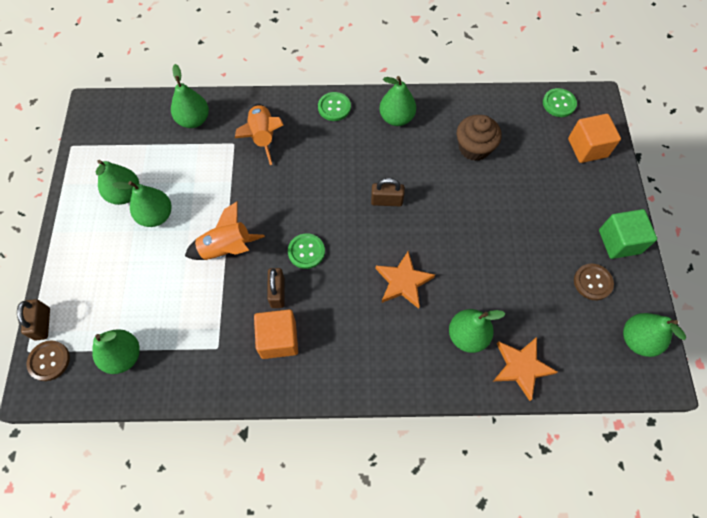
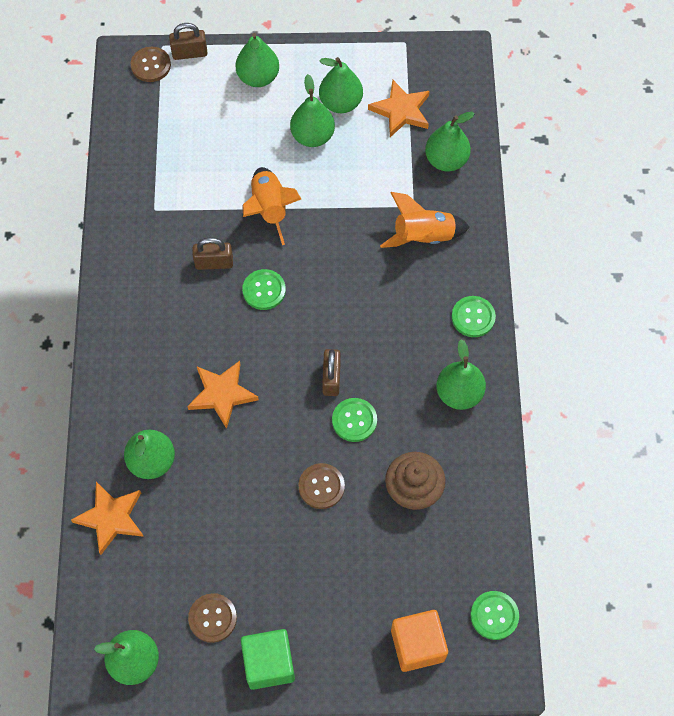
camera: 90 degrees right, 0 degrees up
(123, 356) = (151, 127): green pear -> green pear (258, 77)
(141, 150) = (401, 111): none -> orange star
(278, 339) = (160, 266): orange cube -> none
(421, 185) = (354, 420): none -> green button
(477, 207) = (321, 486): none -> brown button

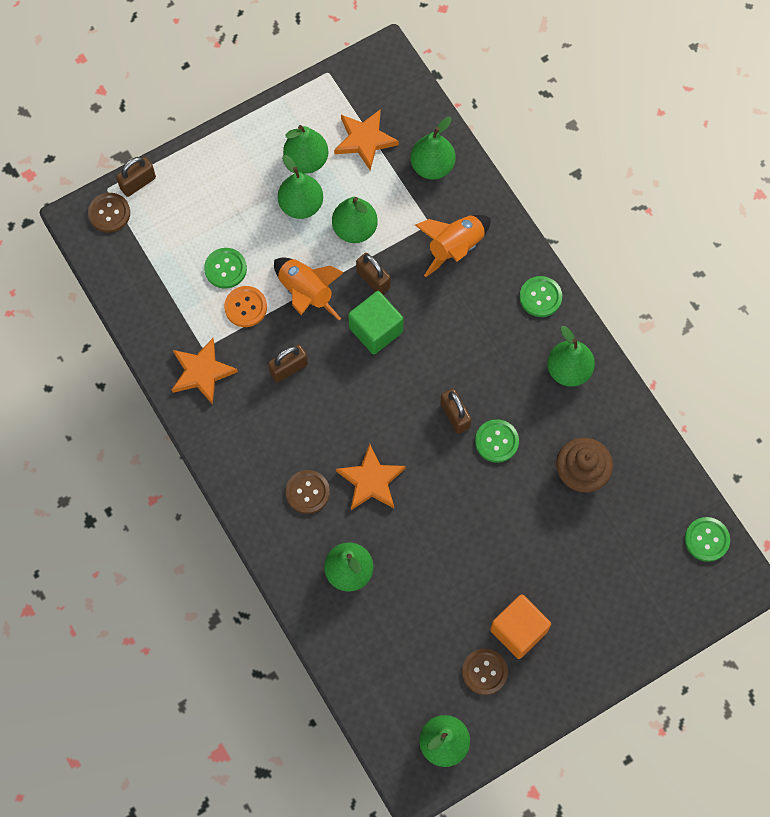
camera: 30 degrees left, 5 degrees up
(111, 518) = (346, 639): orange star -> orange star (202, 372)
(211, 195) = (245, 307): none -> orange button
(258, 77) = (216, 174): green pear -> green pear (355, 229)
(264, 290) = (348, 369): green button -> green button (225, 269)
(269, 663) = (553, 681): green cube -> green cube (376, 330)
(321, 486) = (504, 513): brown button -> brown button (307, 492)
(334, 227) = (373, 279): none -> brown padlock
(417, 645) = (661, 598): orange cube -> orange cube (518, 630)

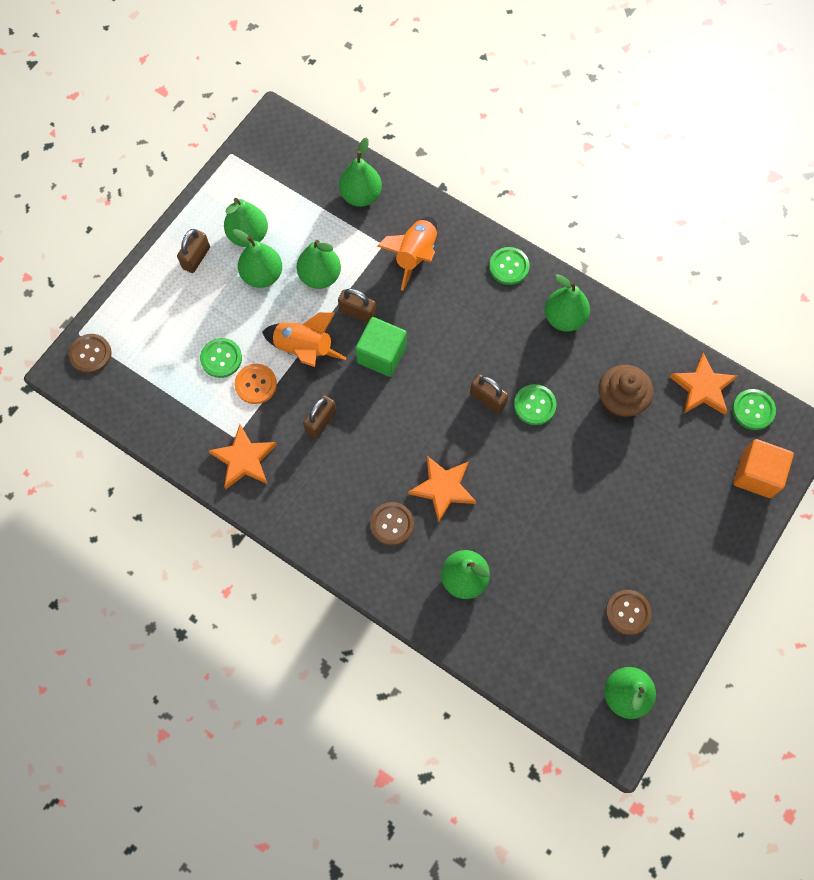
camera: 25 degrees left, 0 degrees up
(138, 183) = (105, 317): brown padlock -> brown padlock (196, 258)
(364, 140) = (291, 197): orange star -> orange star (702, 387)
(518, 630) = (638, 562): orange cube -> orange cube (756, 474)

